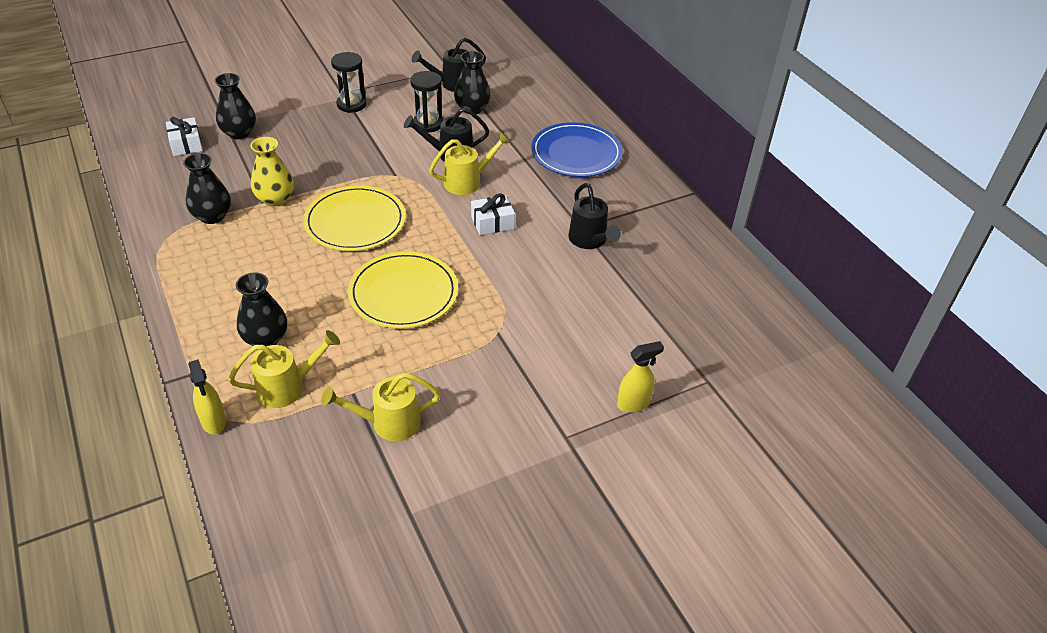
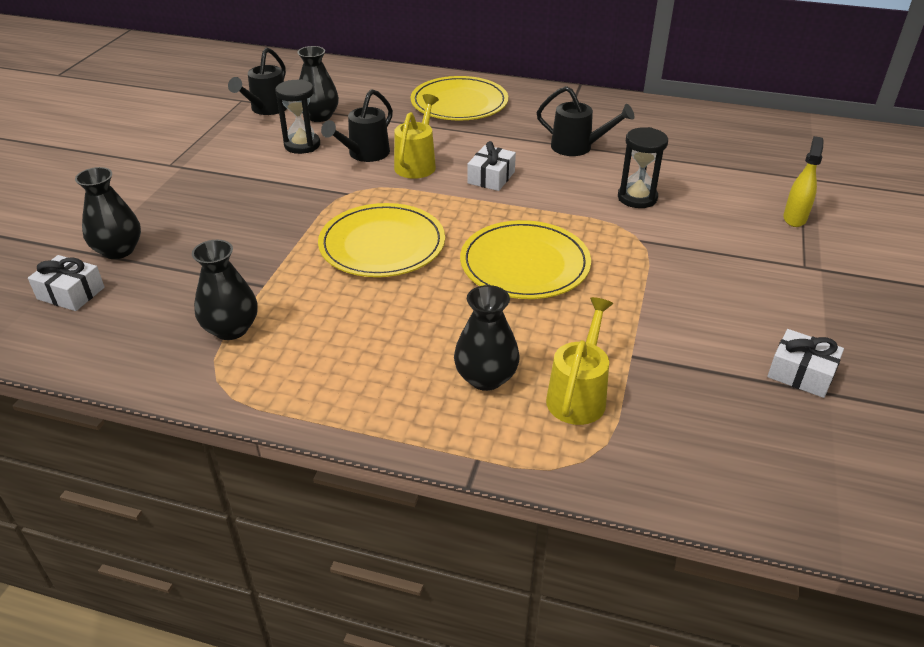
camera: 45 degrees left, 5 degrees down
(213, 422) = (576, 473): yellow spray bottle -> none
(275, 199) = (270, 275): yellow vase -> none
(351, 104) = (198, 168): black hourglass -> black hourglass (637, 198)
(388, 423) = (696, 352): yellow watering can -> none
(418, 488) = (801, 373): none -> white gift
(576, 153) = (459, 103): blue plate -> yellow plate

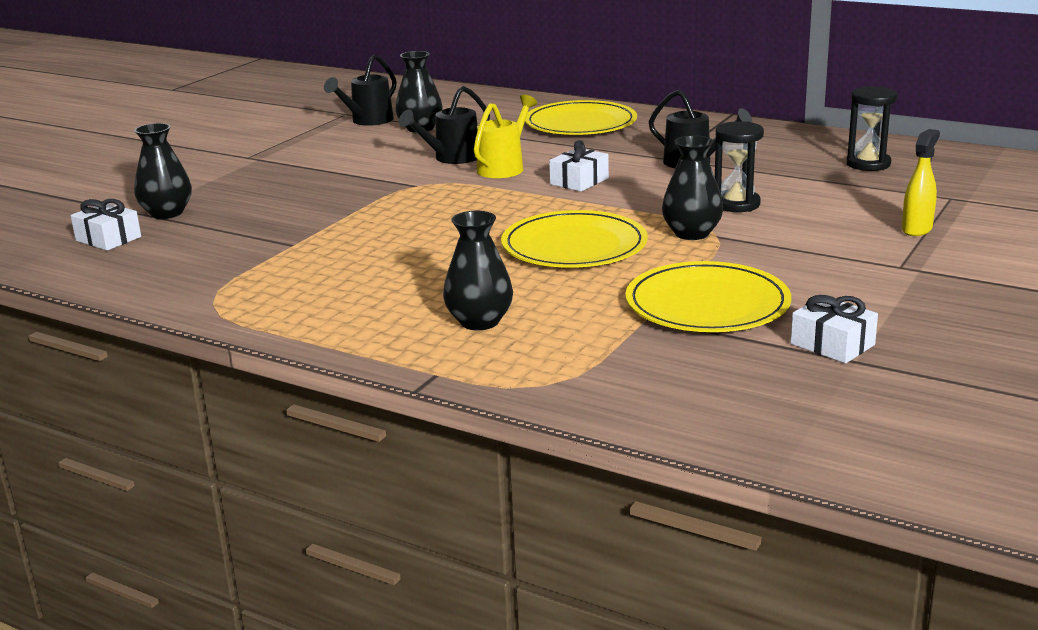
camera: 15 degrees right, 15 degrees down
(231, 329) = (245, 271): black vase -> black vase (691, 233)
(302, 145) = (390, 149): black hourglass -> black hourglass (868, 164)
(382, 244) = (430, 223): yellow plate -> yellow plate (707, 304)
(578, 395) = (570, 340): yellow watering can -> none

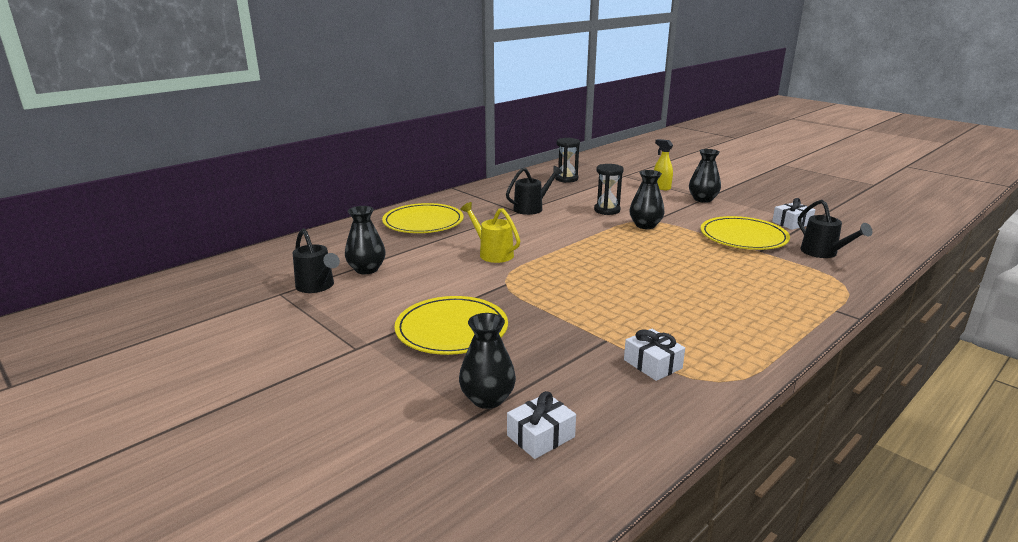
camera: 75 degrees left, 0 degrees up
(451, 158) = (454, 266): black watering can -> black watering can (823, 253)
(479, 321) = (761, 290): black vase -> black vase (703, 199)
(574, 246) = (651, 253): yellow plate -> yellow plate (451, 329)
(579, 181) = (539, 237): white gift -> white gift (652, 364)

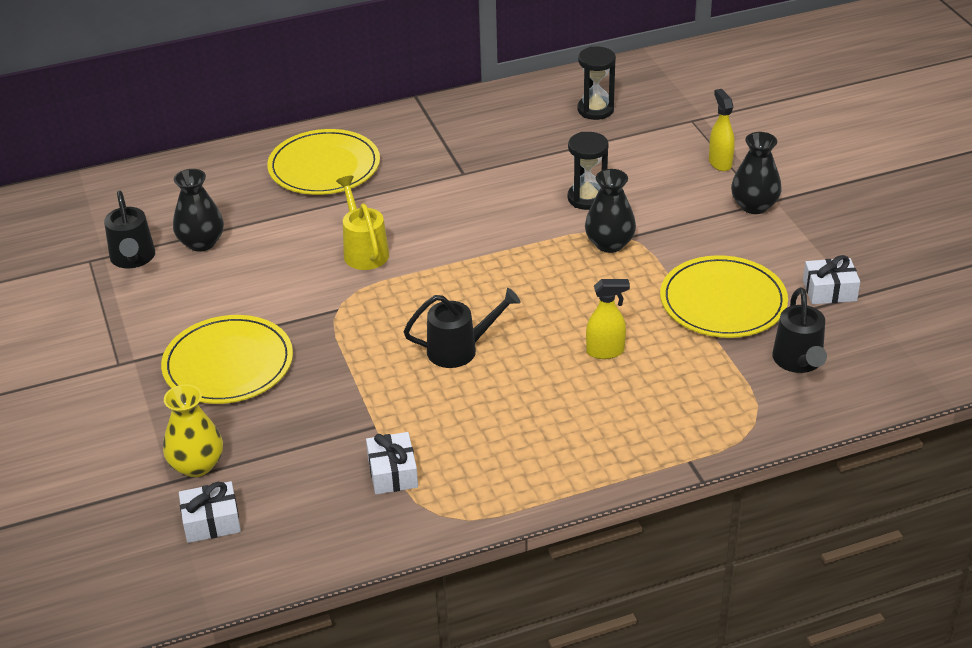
camera: 25 degrees right, 15 degrees up
(487, 399) = (197, 465): black vase -> yellow vase
(532, 208) = (487, 169): black watering can -> black watering can (460, 349)
(709, 270) = (605, 351): none -> yellow spray bottle

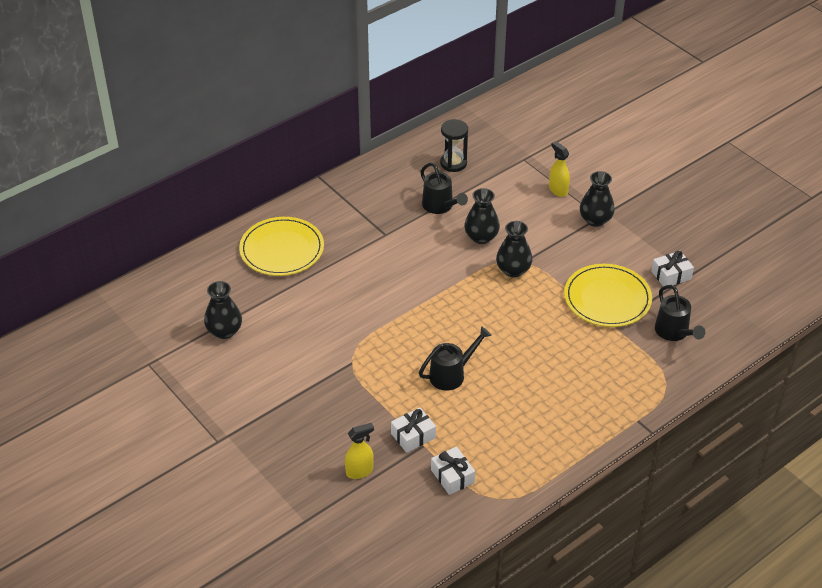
camera: 20 degrees left, 5 degrees up
(133, 259) = (180, 355): black watering can -> black watering can (440, 206)
(197, 465) = (317, 504): yellow vase -> none
(211, 522) = (349, 542): white gift -> white gift (413, 436)
(228, 364) = (297, 423): yellow plate -> none
(364, 250) = (346, 312): yellow watering can -> none
(587, 198) = (481, 237): black hourglass -> black vase
(605, 351) = (548, 353): yellow spray bottle -> yellow spray bottle (360, 471)

